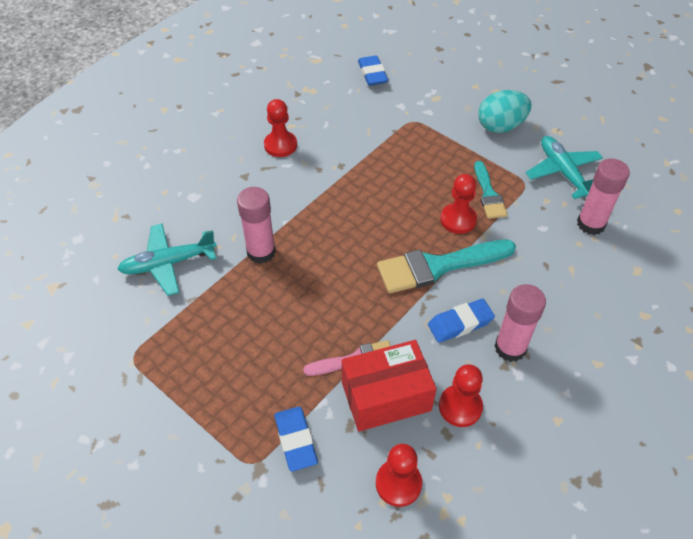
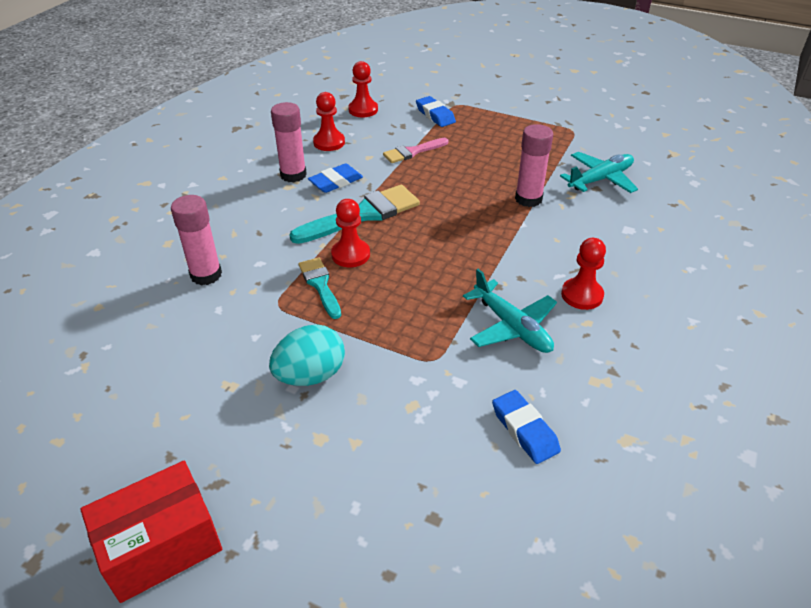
camera: 165 degrees right, 10 degrees down
(386, 396) = (383, 139): red box -> red box (161, 545)
(563, 172) = (229, 326): turquoise plane -> turquoise plane (512, 327)

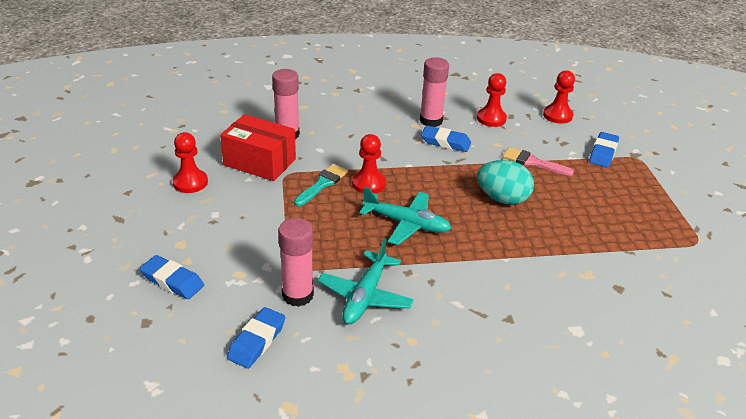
camera: 55 degrees right, 5 degrees down
(161, 545) = (64, 218): red box -> red box (260, 162)
(310, 375) = (232, 216): turquoise egg -> turquoise egg (502, 199)
(363, 215) = (421, 170): turquoise brush -> none
(381, 468) = (172, 281): none -> blue eraser
(528, 199) = (546, 249): pink glue stick -> pink glue stick (297, 295)
(582, 295) = (445, 326): red pawn -> red pawn (190, 182)
(600, 179) = (636, 286): turquoise plane -> turquoise plane (406, 224)

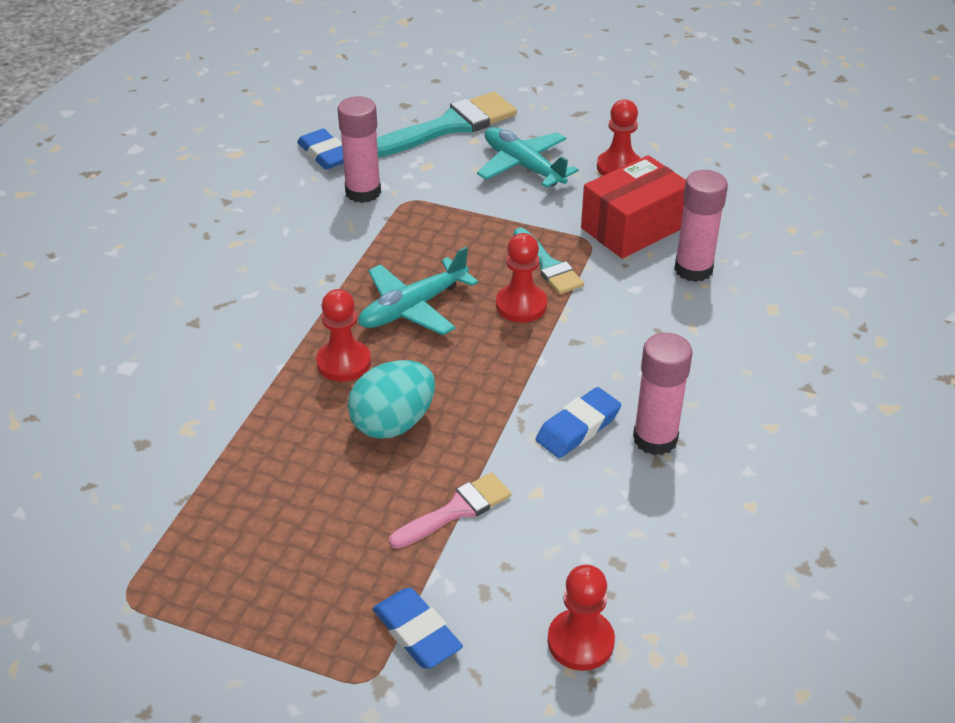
camera: 120 degrees right, 5 degrees up
(172, 281) = (449, 126): blue eraser -> turquoise brush
(365, 296) = (321, 234): turquoise plane -> turquoise plane (523, 166)
(491, 119) = (621, 526): red pawn -> red pawn (344, 363)

